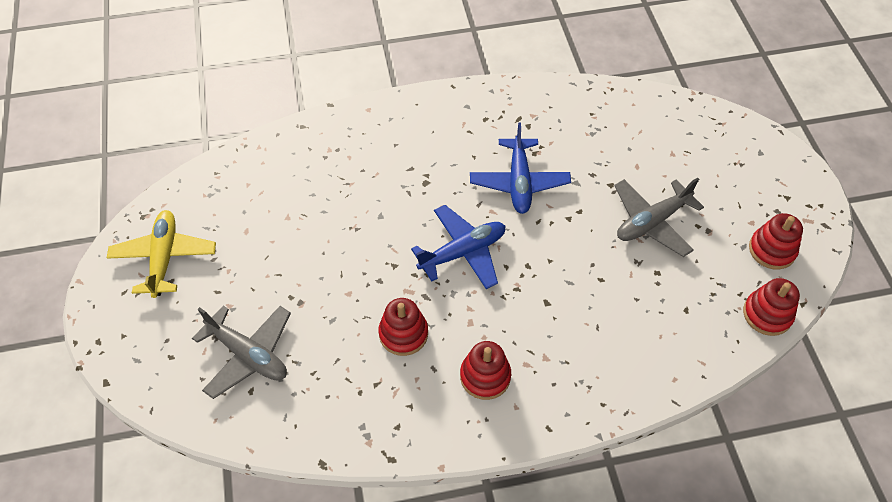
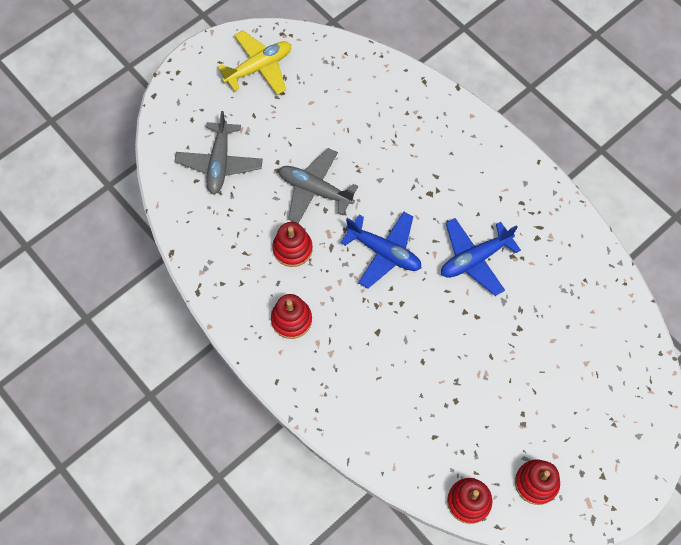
camera: 60 degrees right, 10 degrees up
(652, 222) = (502, 376): grey plane -> grey plane (315, 190)

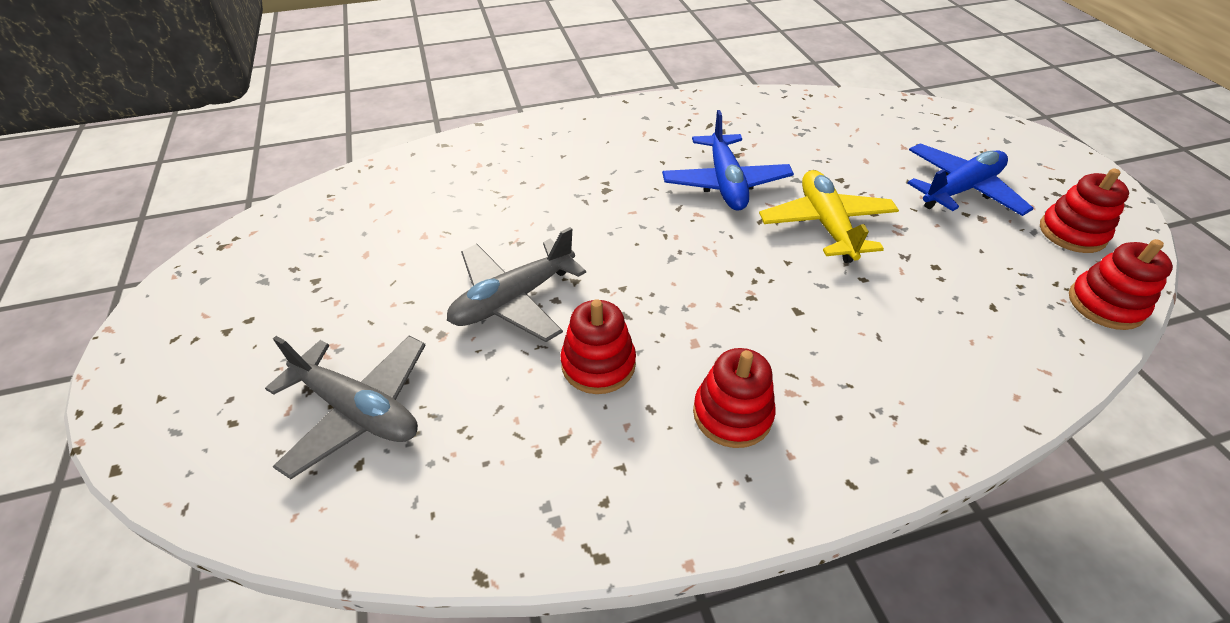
camera: 65 degrees left, 20 degrees down
(259, 68) = (243, 292): yellow plane -> yellow plane (826, 225)
(384, 252) = (667, 260): blue plane -> blue plane (960, 190)

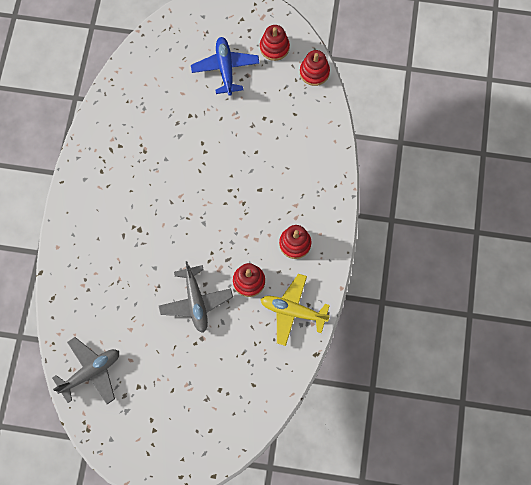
camera: 65 degrees left, 25 degrees up
(358, 410) = (227, 380): grey plane -> grey plane (91, 372)
(725, 183) = (164, 170): blue plane -> none
(826, 225) = (217, 144): yellow plane -> yellow plane (293, 311)

